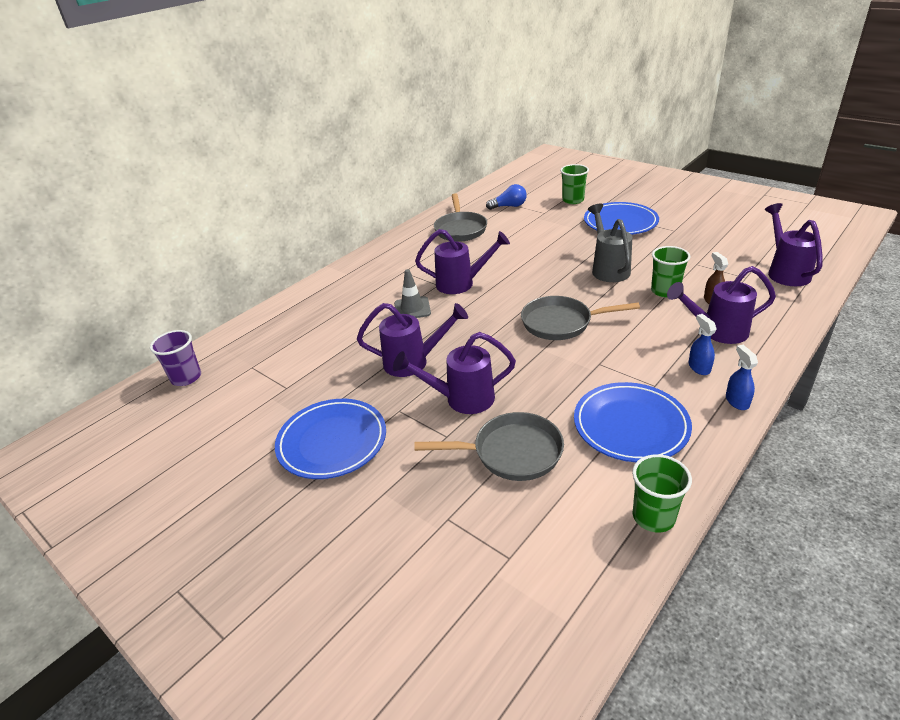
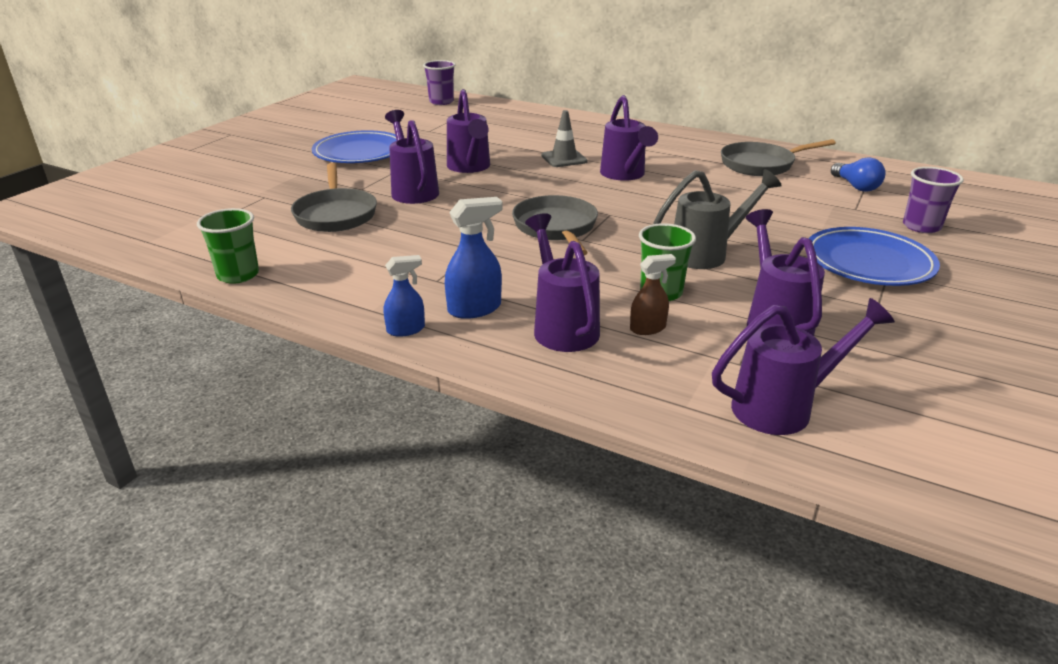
camera: 75 degrees right, 5 degrees down
(573, 200) = (921, 226): green cup -> purple cup
(630, 425) = (367, 266): blue plate -> none
(696, 260) = (774, 321): none -> purple watering can
(699, 367) = (475, 309): blue spray bottle -> blue spray bottle, size x1.51

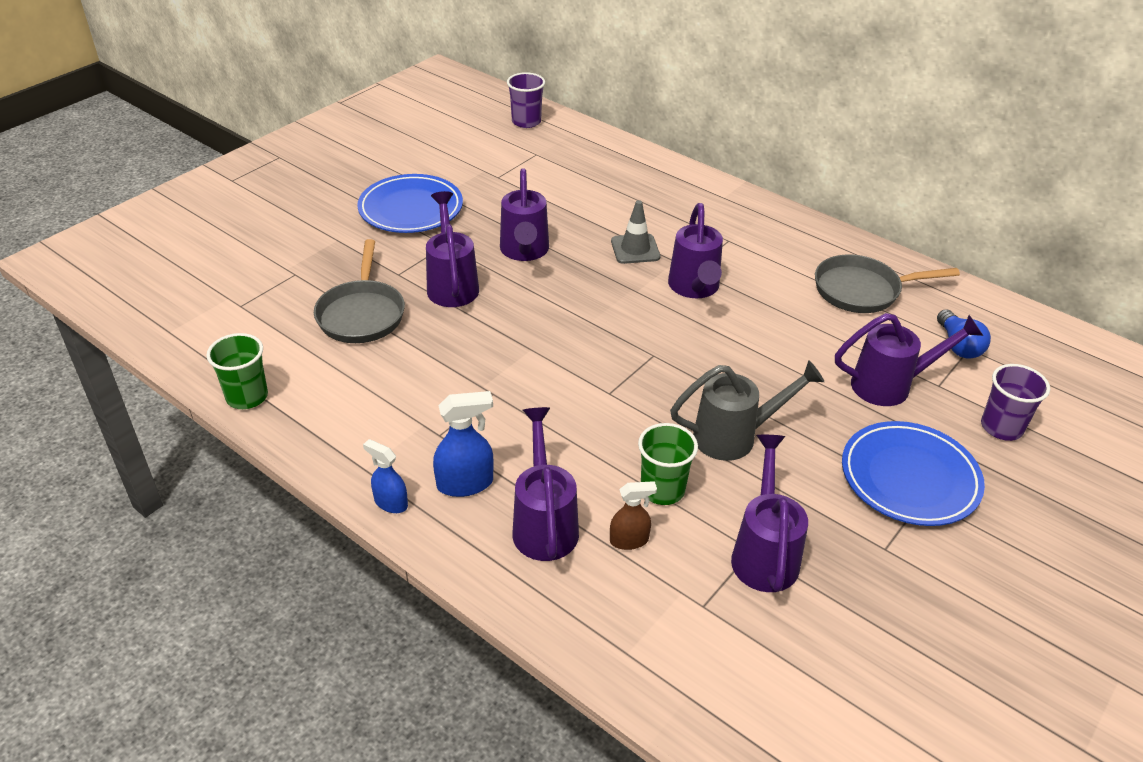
camera: 10 degrees right, 10 degrees up
(406, 329) = (390, 503): blue spray bottle -> blue spray bottle turned 135 degrees counterclockwise
(556, 228) = (587, 370): grey pan -> none
(784, 407) = (722, 671): purple watering can -> purple watering can (891, 385)

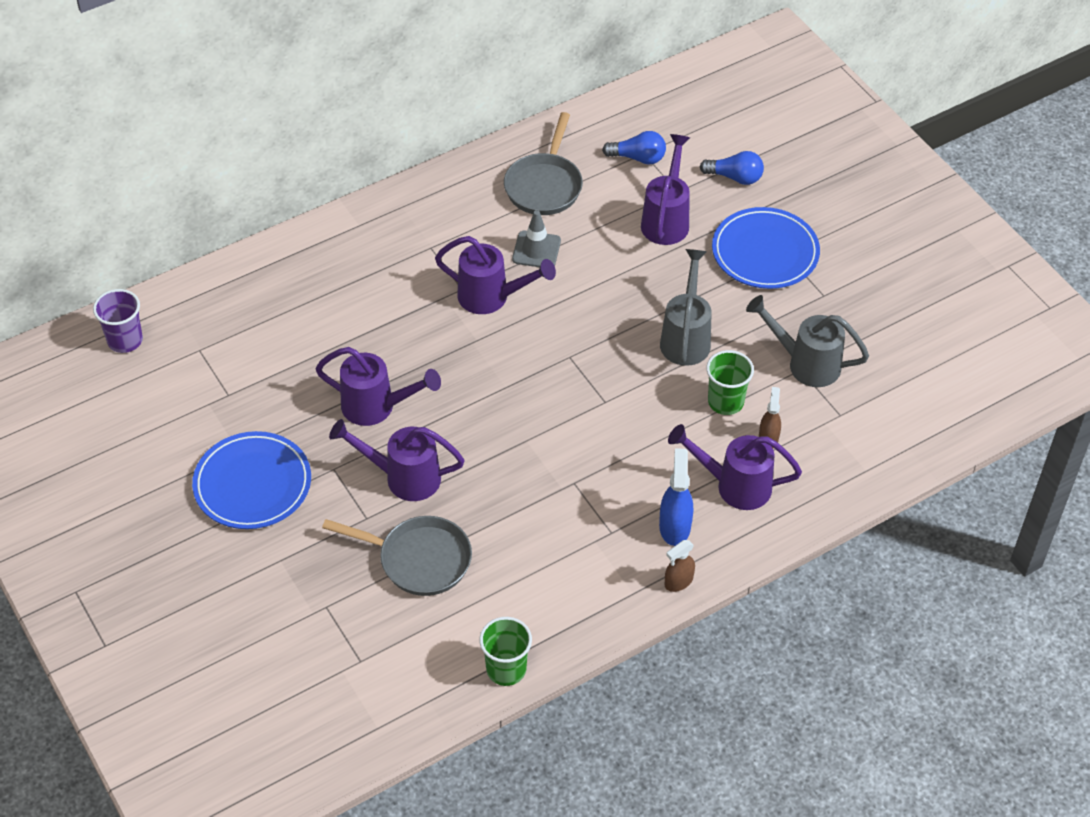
camera: 70 degrees left, 10 degrees up
(390, 503) = (678, 581): blue spray bottle -> brown spray bottle
(635, 249) = (412, 320): grey traffic cone -> grey traffic cone (536, 250)
(764, 552) = (805, 363): purple watering can -> grey watering can
(1001, 427) = (735, 177): purple cup -> blue light bulb

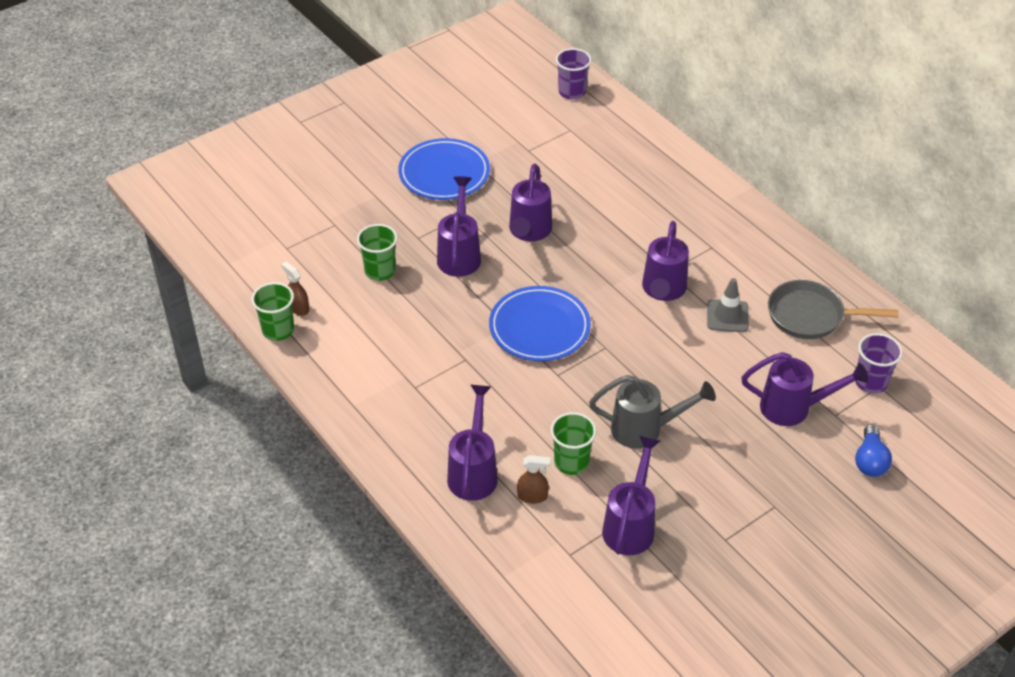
camera: 85 degrees right, 5 degrees down
(419, 560) = (380, 271): grey pan -> green cup
(638, 158) = (871, 382): blue light bulb -> purple cup
(675, 526) = (424, 430): blue spray bottle -> none
(678, 581) = (366, 435): brown spray bottle -> brown spray bottle (298, 308)
(765, 252) = (771, 488): blue plate -> blue plate (539, 328)
(805, 363) = (630, 524): grey watering can -> purple watering can

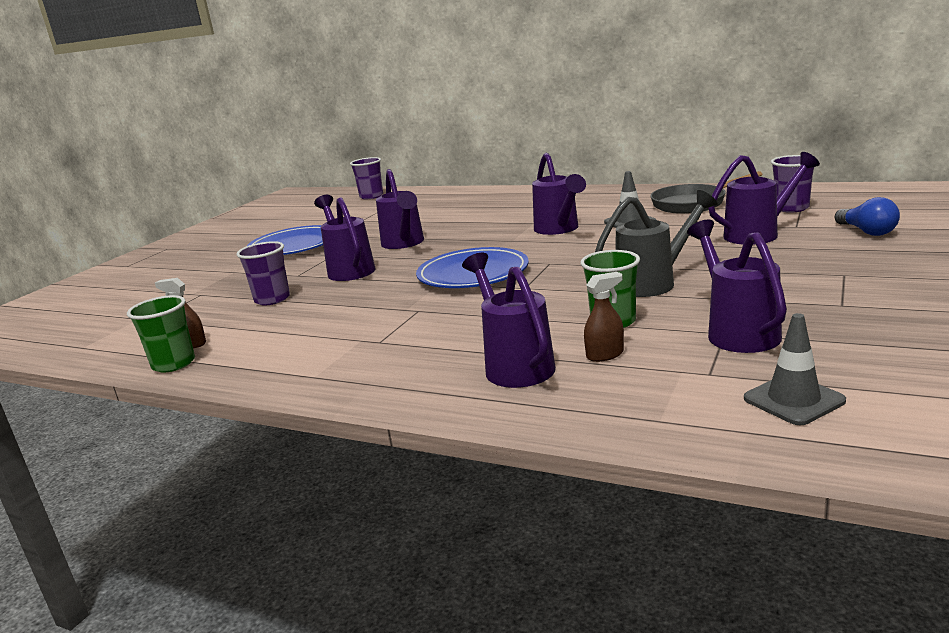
camera: 25 degrees left, 25 degrees down
(380, 271) = (272, 299): green cup -> purple cup
(586, 606) = (793, 400): none -> grey traffic cone

